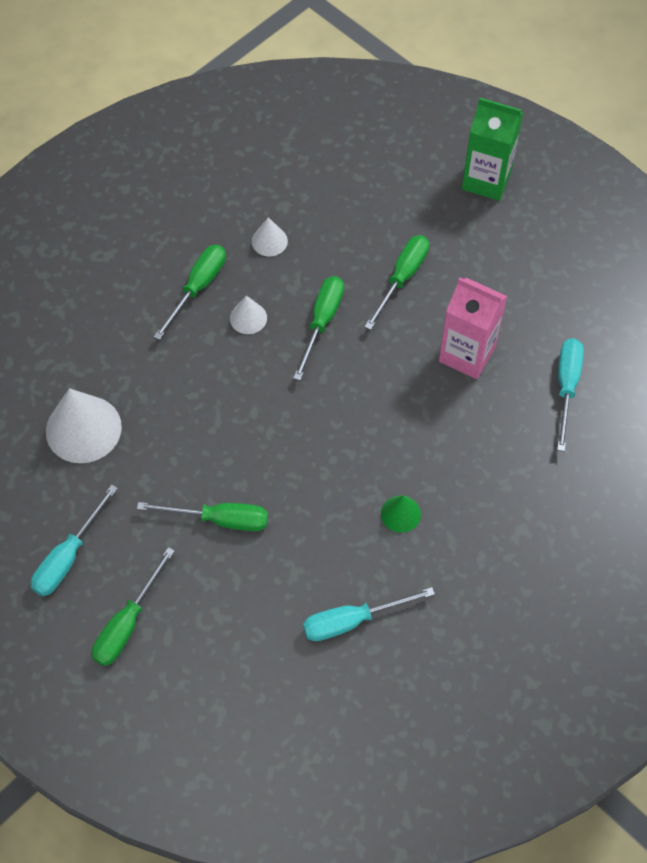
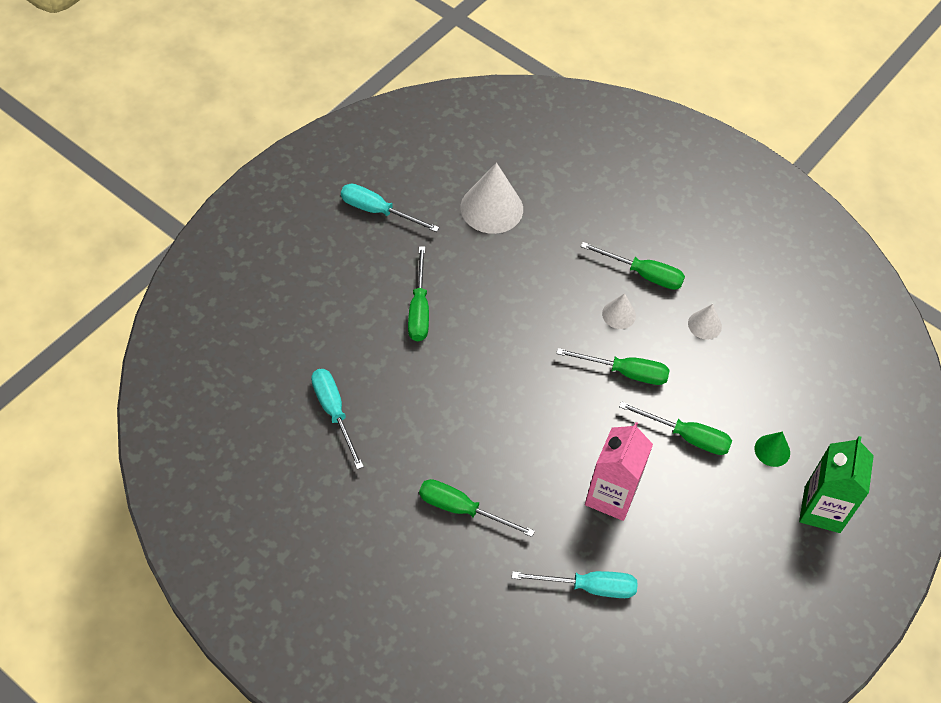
camera: 80 degrees right, 5 degrees down
(127, 623) = (324, 255): green screwdriver -> green screwdriver (462, 509)
(400, 513) = (437, 445): green cone -> green cone (772, 450)

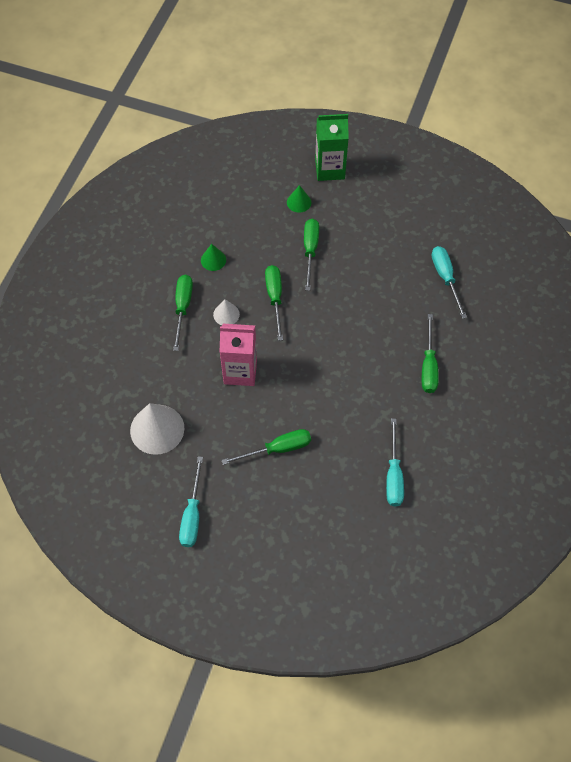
camera: 105 degrees left, 5 degrees up
(334, 412) = (393, 475): turquoise screwdriver -> turquoise screwdriver turned 45 degrees counterclockwise
(611, 496) = (375, 282): pink carton -> pink carton (240, 371)
(704, 325) = (213, 260): white cone -> green cone

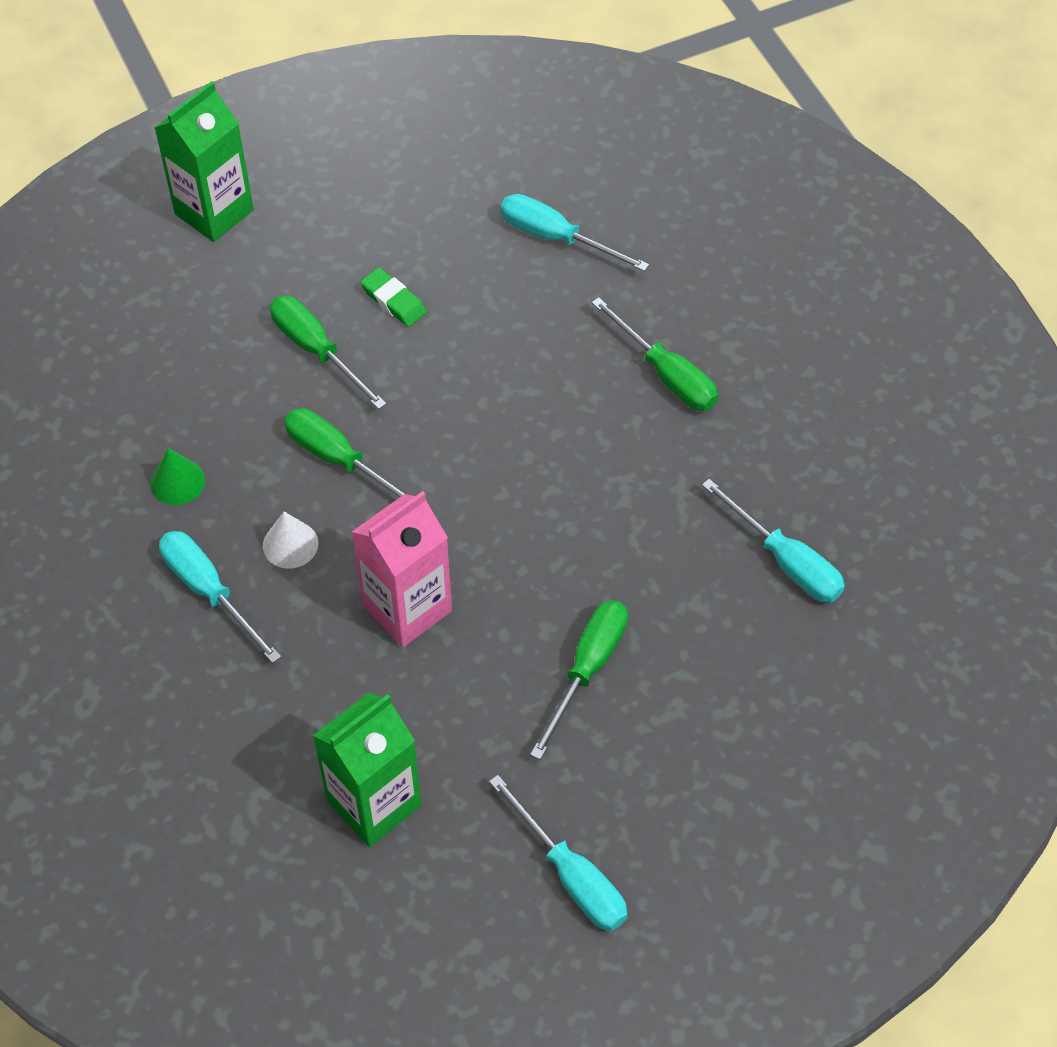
camera: 45 degrees left, 5 degrees down
(157, 429) = (374, 803): white cone -> green carton
(183, 308) = (209, 591): green screwdriver -> turquoise screwdriver
(299, 202) = (219, 294): green cone -> none
(358, 254) = (394, 301): none -> green eraser

